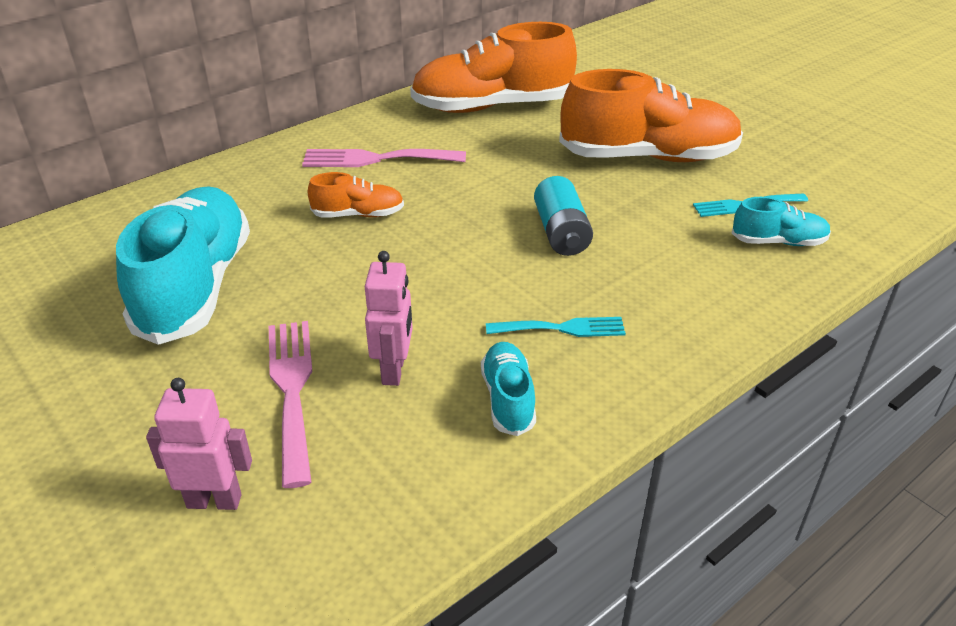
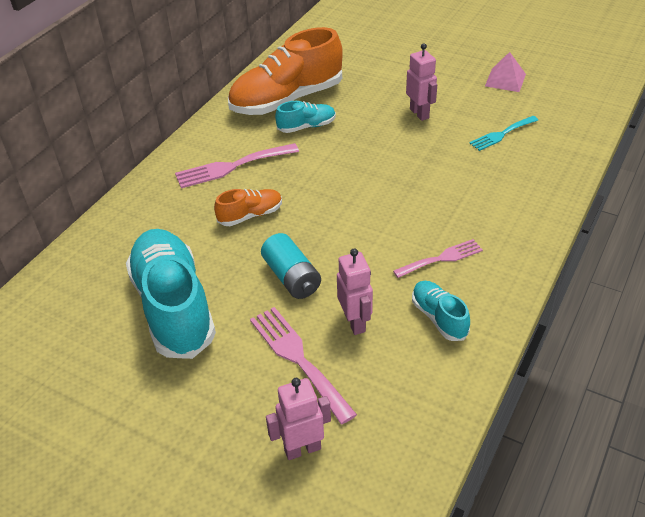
camera: 20 degrees left, 5 degrees up
(561, 233) = (398, 189): turquoise battery -> turquoise battery (291, 277)
(562, 328) = (442, 258): turquoise fork -> pink fork
(648, 157) = (419, 113): orange shoe -> pink robot
(778, 242) = (536, 156): turquoise shoe -> turquoise shoe (306, 126)
(791, 145) = (505, 80): none -> pink pyramid

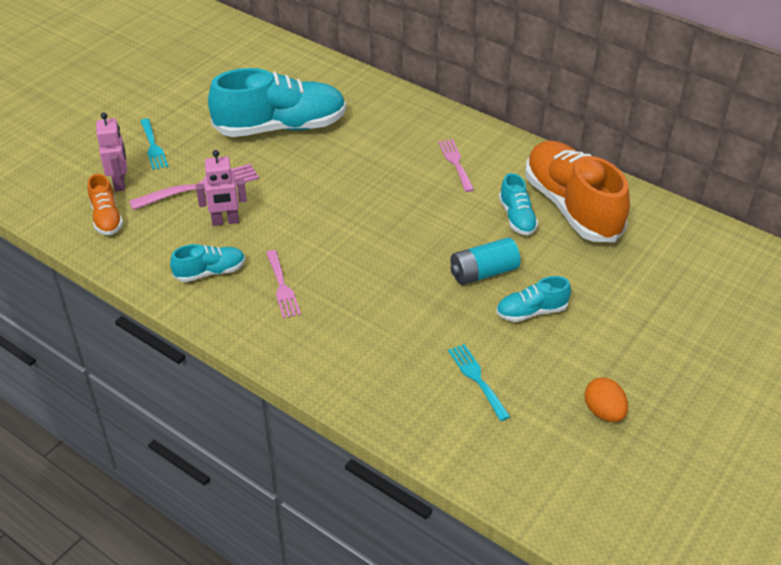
camera: 95 degrees right, 0 degrees up
(220, 431) = (153, 147): none -> turquoise fork
(231, 167) = (455, 163): pink fork -> pink fork, size x0.66
(250, 215) = (379, 171): orange shoe -> orange shoe (106, 218)
(291, 277) = (291, 190): turquoise battery -> turquoise battery (483, 272)
(419, 113) = (531, 312): pink robot -> turquoise shoe
(505, 80) = (603, 412): pink pyramid -> orange egg

